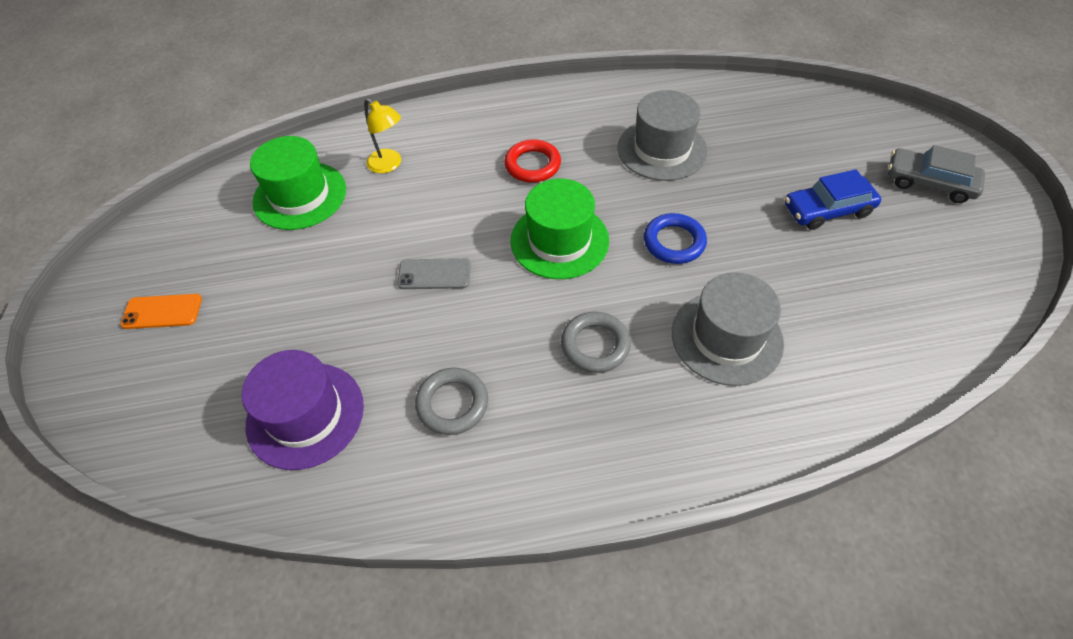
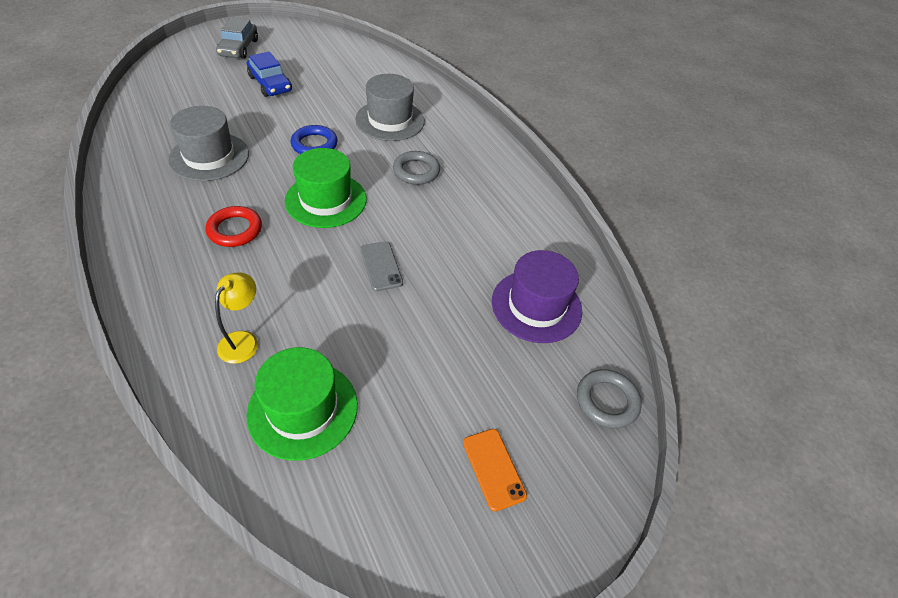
camera: 115 degrees left, 5 degrees down
(452, 403) = (489, 228): grey ring -> grey ring (607, 401)

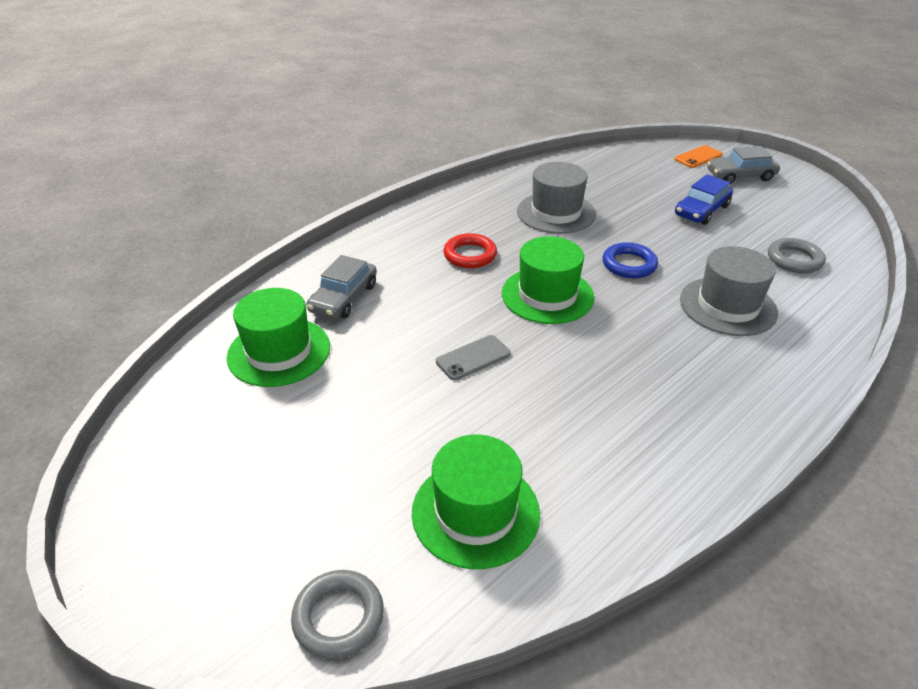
camera: 80 degrees right, 10 degrees down
(243, 340) = (343, 298): yellow lamp -> grey car
(416, 171) = (650, 349): grey ring -> grey ring (794, 260)
(493, 468) = (228, 505): orange phone -> orange phone (698, 157)
(536, 306) = (475, 512): purple hat -> green hat

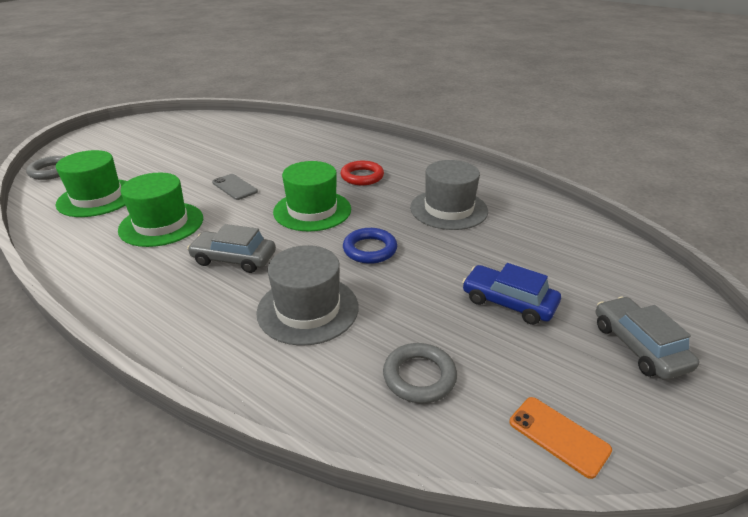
camera: 80 degrees right, 5 degrees down
(279, 352) = (245, 134): green hat -> green hat (161, 224)
(343, 298) = (299, 142): grey car -> grey car (234, 259)
(698, 157) = (665, 307): orange phone -> orange phone (558, 436)

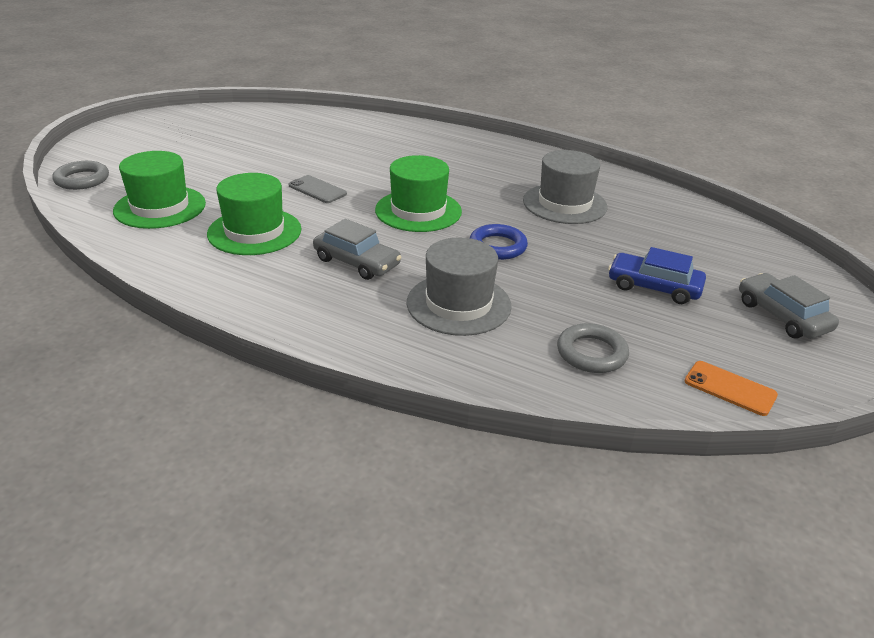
camera: 10 degrees left, 0 degrees up
(234, 259) = (356, 262): grey car -> grey car turned 150 degrees counterclockwise
(362, 176) = (457, 173): red ring -> none

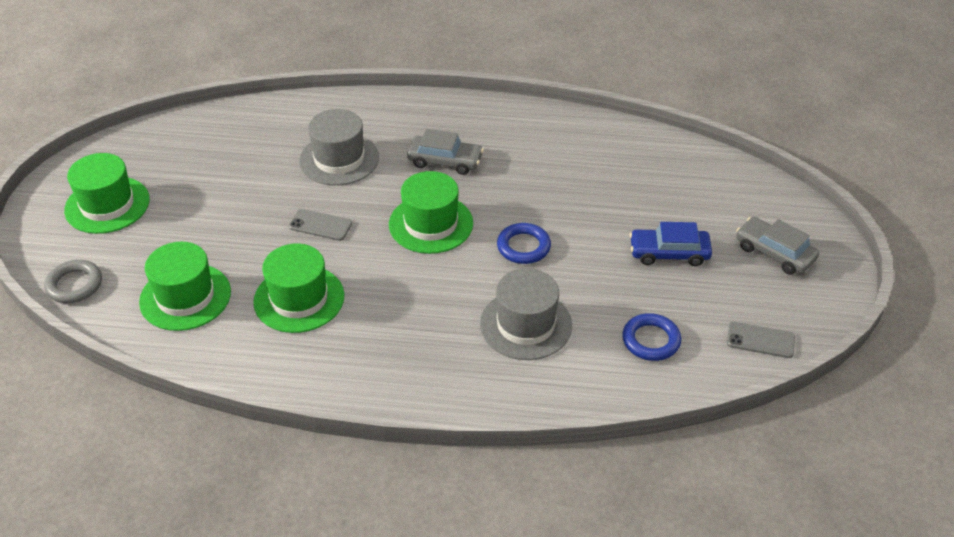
camera: 20 degrees left, 10 degrees up
(157, 141) = (107, 205): none -> green hat
(356, 262) = (414, 306): grey car -> grey car (445, 161)
(564, 204) = (554, 173): grey hat -> grey hat (339, 159)
(591, 353) = (651, 340): grey ring -> blue ring
(730, 388) = (760, 340): orange phone -> grey phone

